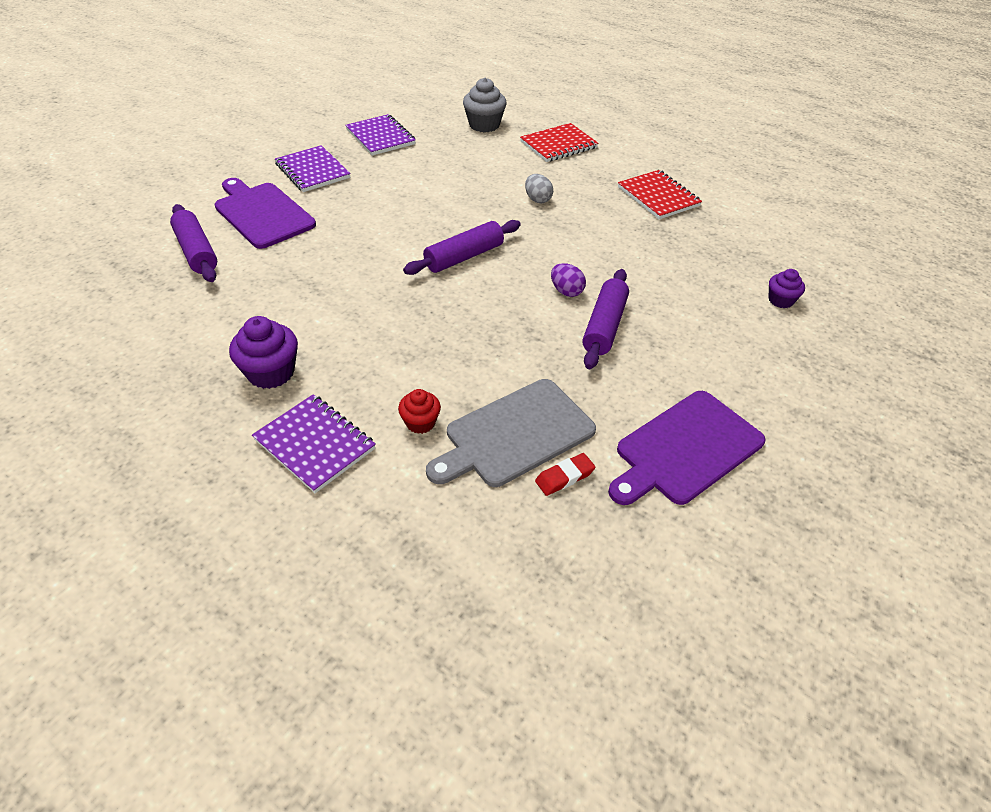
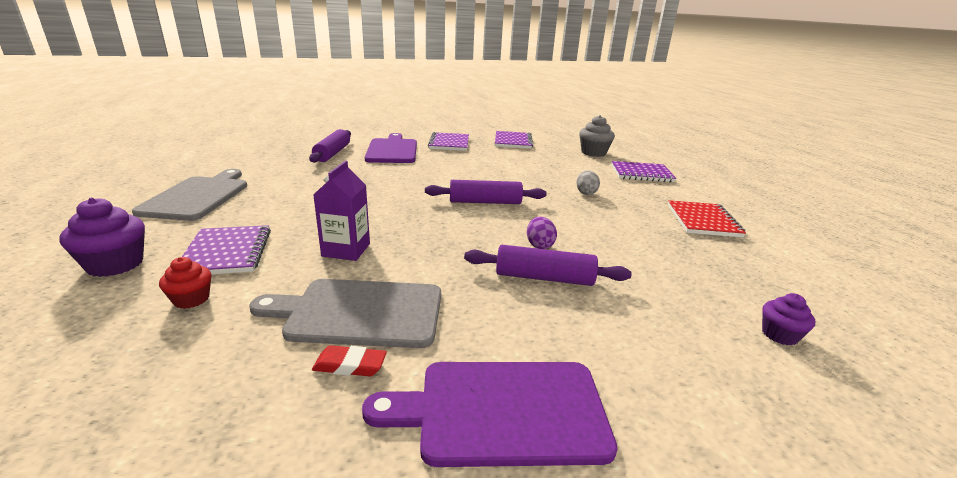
camera: 35 degrees right, 20 degrees down
(151, 398) = (198, 196): none -> grey cutting board
(271, 372) = (272, 210): purple cupcake -> purple cupcake (115, 264)
(418, 382) = (346, 250): none -> purple carton
(420, 422) = (307, 272): red cupcake -> red cupcake (191, 299)
(558, 145) = (641, 173): red notebook -> purple notebook
(604, 326) = (544, 278): purple rolling pin -> purple rolling pin turned 45 degrees clockwise

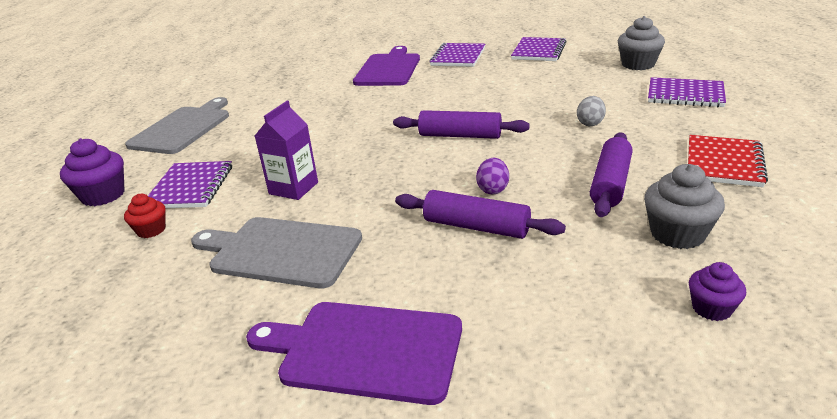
camera: 20 degrees right, 5 degrees up
(332, 153) = (323, 75): purple rolling pin -> purple rolling pin (610, 183)
(350, 365) = (254, 298): red eraser -> none
(709, 275) = (677, 234): none -> grey cupcake

